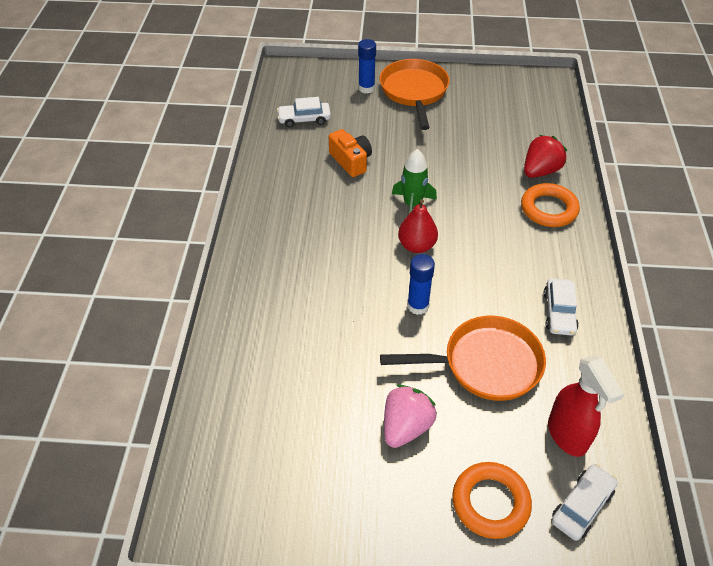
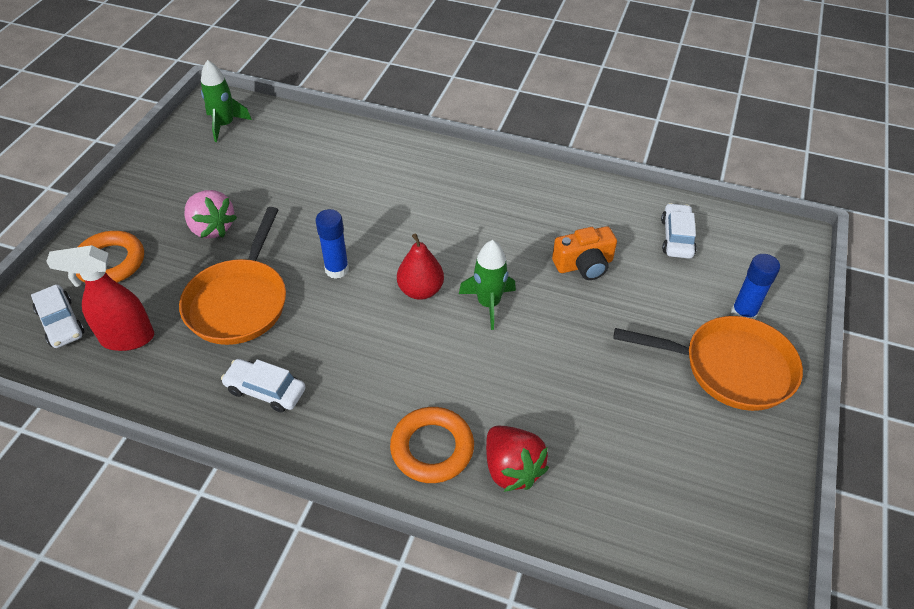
camera: 105 degrees right, 0 degrees up
(231, 490) = (225, 125): none -> green rocket

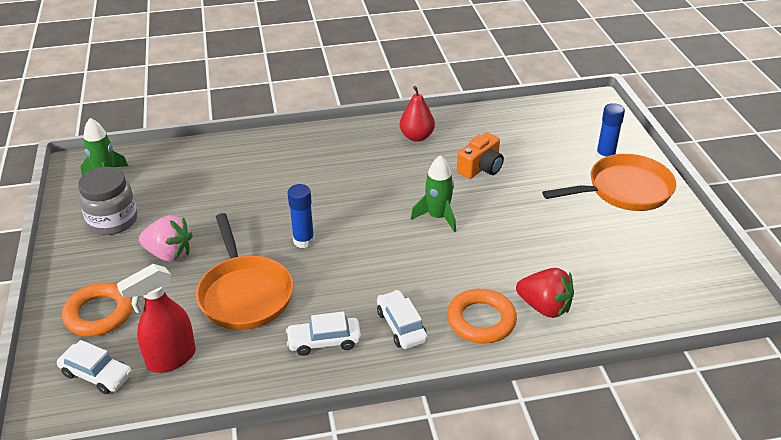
camera: 30 degrees left, 10 degrees down
(194, 172) = (113, 221): none -> grey jar
(420, 290) = (381, 228): red pear -> red pear (416, 137)
(677, 237) = (526, 128): white car -> white car (401, 326)

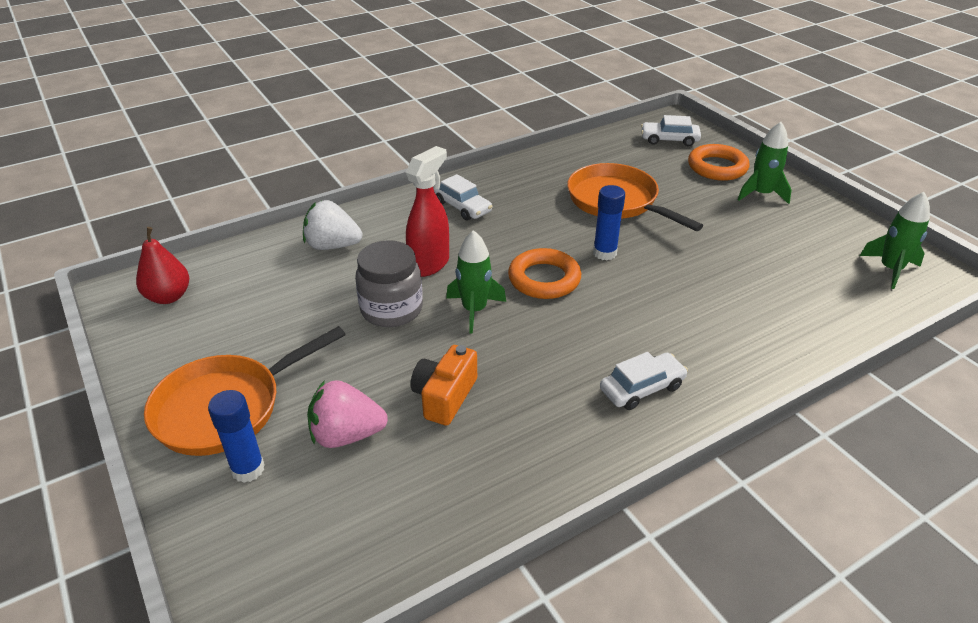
camera: 160 degrees right, 0 degrees up
(103, 268) = (761, 194): none -> green rocket
(113, 221) = (813, 230): grey jar -> grey jar (391, 309)
(169, 254) = (719, 215): pink strawberry -> pink strawberry (346, 435)
(171, 359) = (628, 155): red spray bottle -> red spray bottle (430, 264)
(324, 341) = (521, 186): white car -> white car (642, 388)
(416, 137) = (567, 432): red pear -> red pear (168, 297)
(481, 320) = (392, 224): orange ring -> orange ring (544, 279)
(544, 307) = (332, 246): red strawberry -> white strawberry

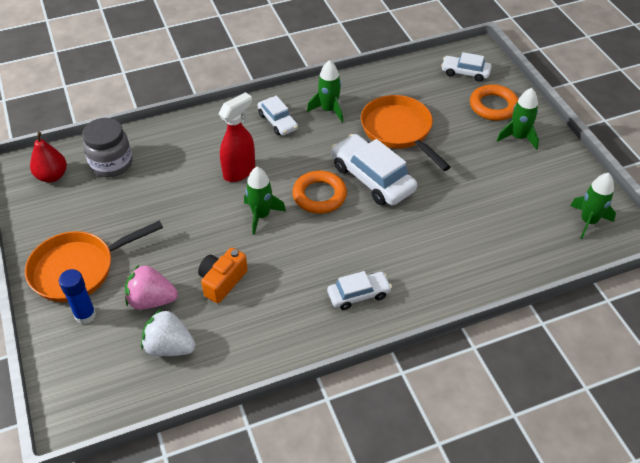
camera: 10 degrees right, 10 degrees up
(332, 246) = (173, 146): white strawberry -> white strawberry (169, 347)
(391, 309) = (203, 207): grey jar -> grey jar (111, 164)
(522, 189) = (328, 110): none -> green rocket
(604, 253) = (372, 178): blue glue stick -> white car

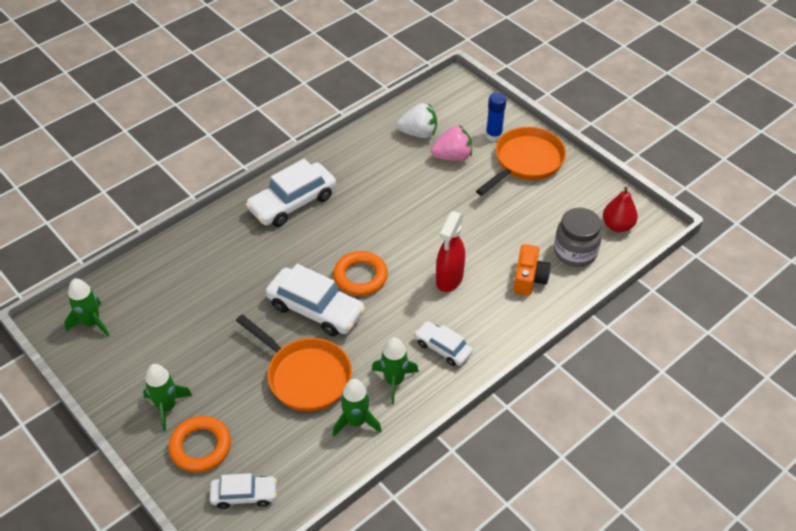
camera: 160 degrees right, 0 degrees up
(222, 281) = (407, 183): orange camera -> orange camera (529, 278)
(261, 215) = (405, 243): green rocket -> green rocket (356, 421)
(358, 294) = (292, 202): white car -> white car, size x1.72

